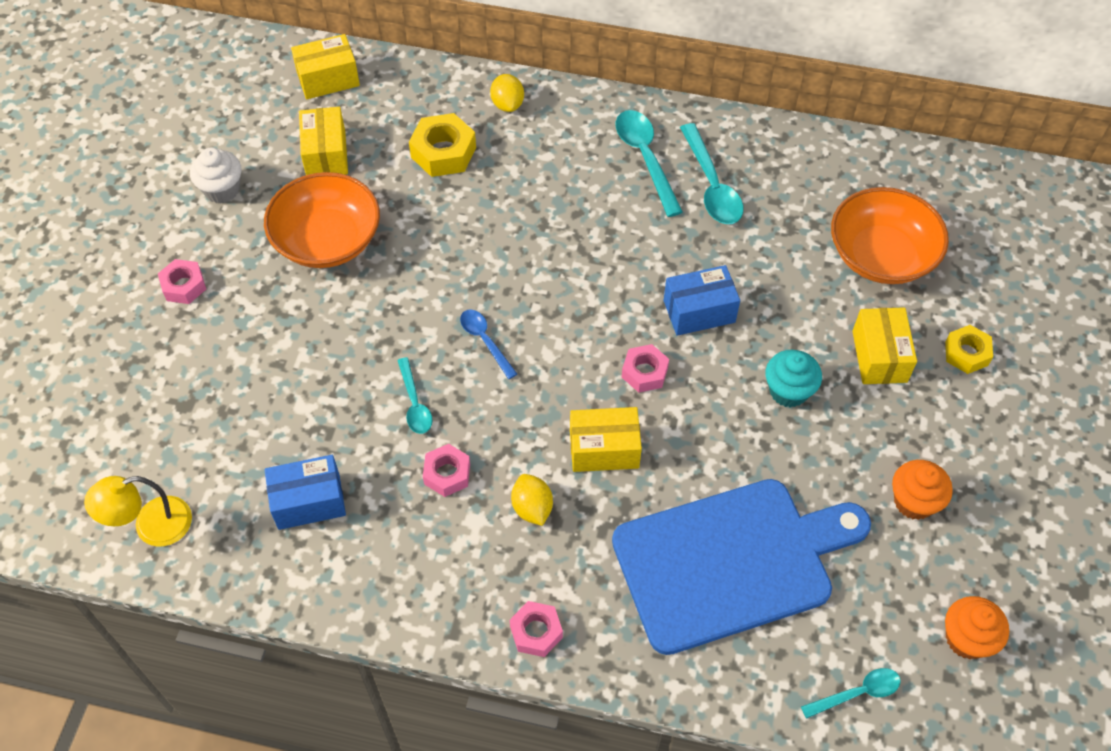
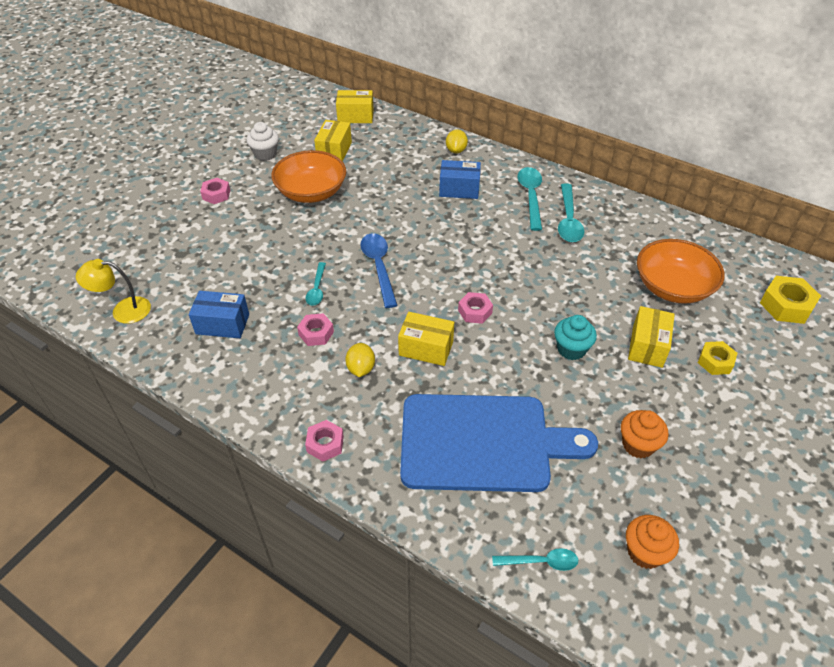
camera: 20 degrees right, 10 degrees down
(443, 152) = (404, 165): yellow nut -> yellow nut (786, 305)
(485, 341) = (379, 267): blue spoon -> blue spoon, size x1.65
(699, 311) = (528, 287): blue box -> blue box (459, 189)

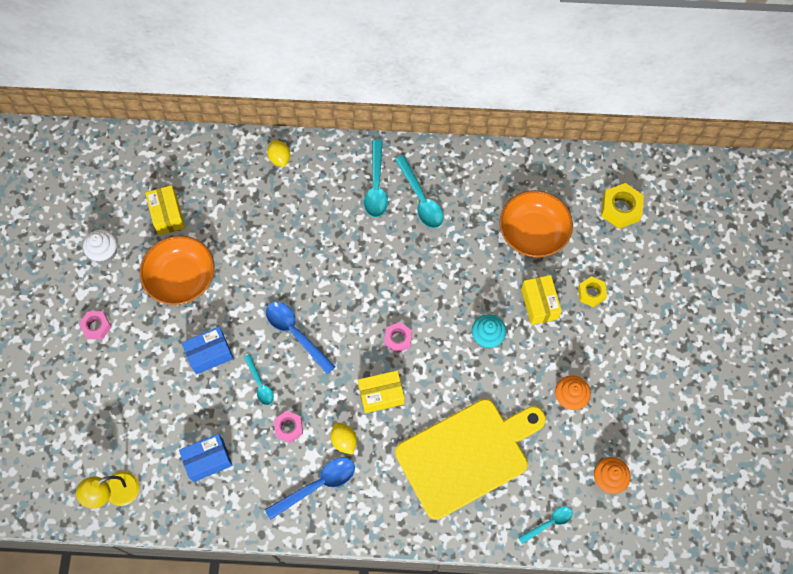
camera: 30 degrees left, 20 degrees up
(305, 393) = (317, 485): none -> blue spoon
(325, 444) = (359, 519): pink nut -> none
(355, 116) = (157, 157): yellow box -> none
(459, 189) = (310, 208): blue box -> blue box (210, 354)
(482, 443) = (467, 455): blue cutting board -> yellow cutting board
(531, 197) = (376, 186): turquoise spoon -> turquoise spoon turned 150 degrees counterclockwise

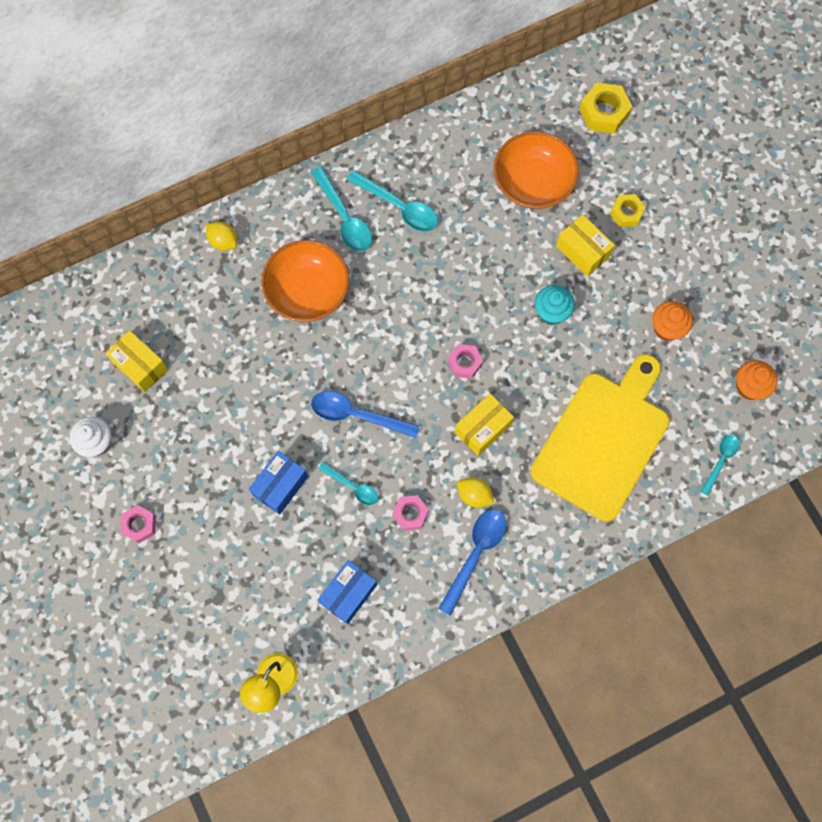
camera: 30 degrees left, 5 degrees up
(182, 278) = (199, 424): orange bowl -> orange bowl (307, 291)

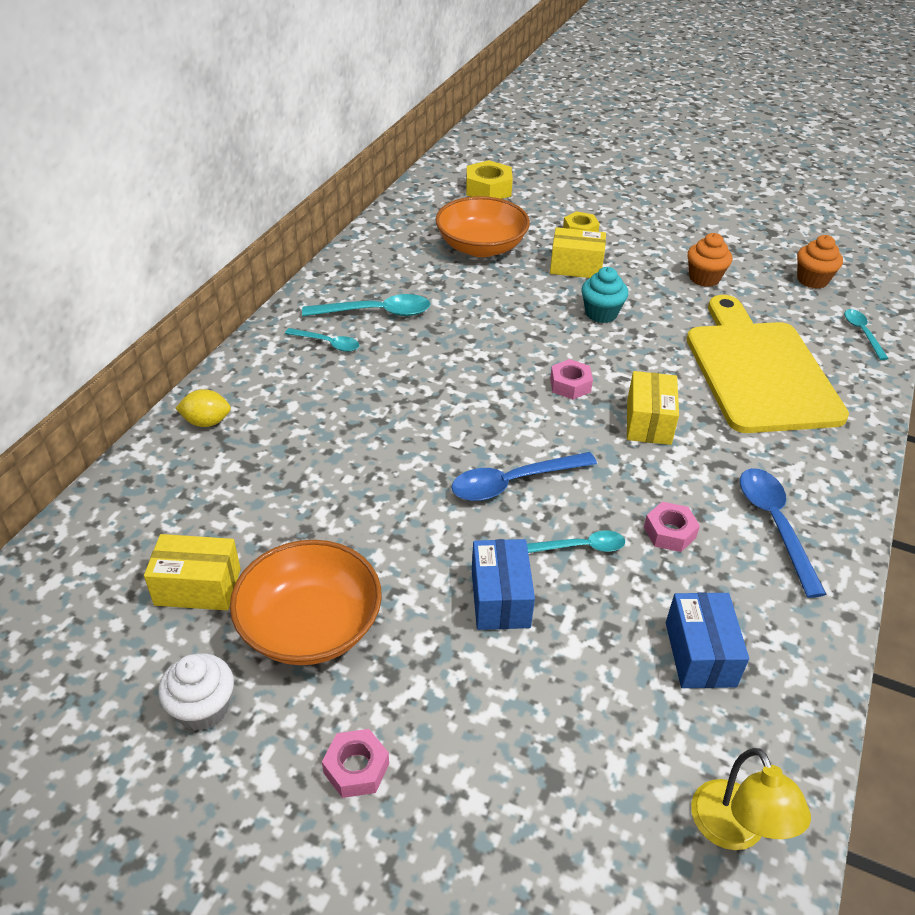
camera: 40 degrees left, 30 degrees down
(307, 291) = (347, 413): orange bowl -> orange bowl (310, 626)
(344, 217) = (327, 343): turquoise spoon -> turquoise spoon, size x0.61
(474, 495) = (709, 477): yellow lemon -> none

